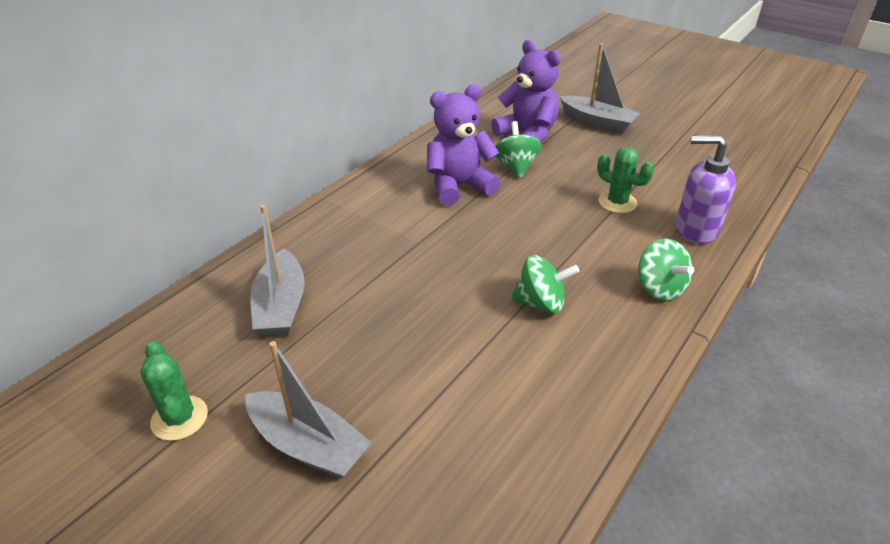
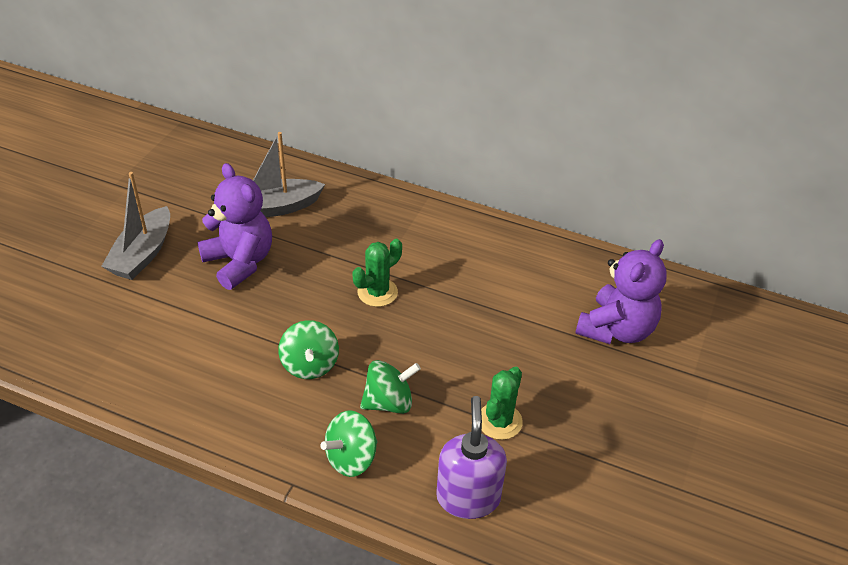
camera: 75 degrees right, 5 degrees up
(179, 418) = (162, 191): green cactus -> green cactus (377, 292)
(458, 186) = (482, 284): purple teddy bear -> purple teddy bear (239, 262)
(515, 167) = (540, 326): green spinning top -> green spinning top (389, 402)
(597, 122) = (687, 397): grey boat -> none

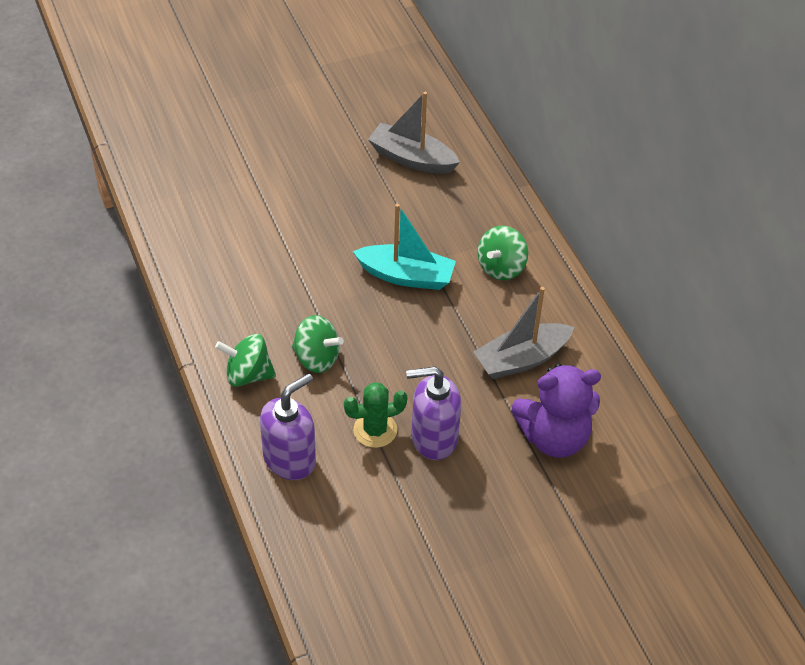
camera: 45 degrees right, 5 degrees up
(142, 254) = (279, 133): grey boat -> grey boat (521, 359)
(239, 262) = (336, 184): purple teddy bear -> none
(310, 365) = (296, 293): green spinning top -> green spinning top (501, 267)
(377, 292) = (406, 276): green cactus -> turquoise boat
(545, 393) = (433, 438): none -> purple soap dispenser

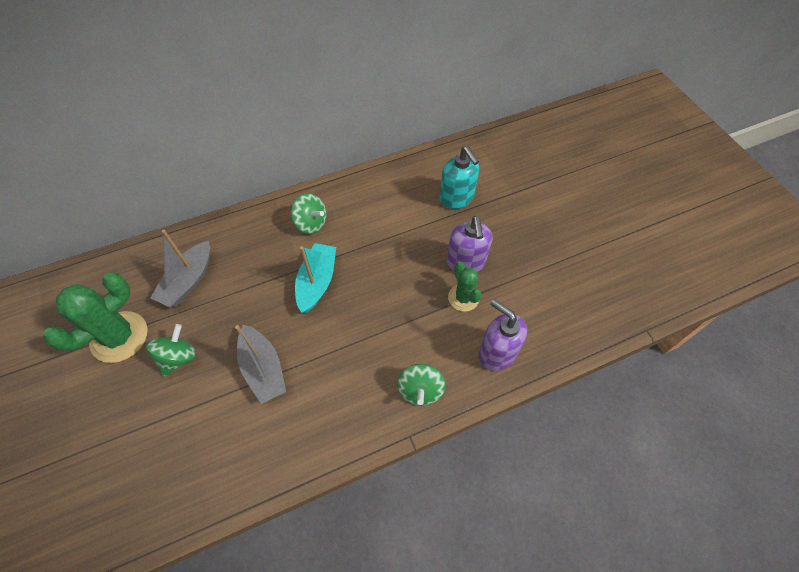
camera: 90 degrees left, 10 degrees up
(316, 358) = (400, 340): green spinning top -> green spinning top (178, 357)
(341, 113) = (119, 337): none -> green cactus
(521, 359) = (394, 213): grey boat -> grey boat (263, 369)
(554, 437) = (456, 198): purple teddy bear -> turquoise soap dispenser

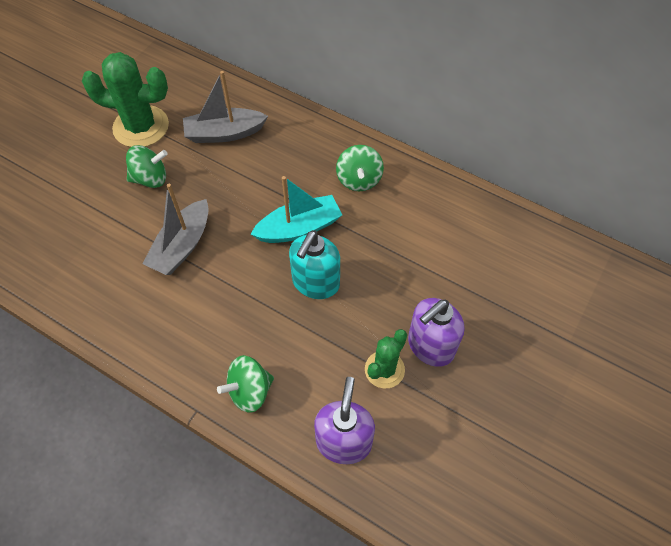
camera: 55 degrees right, 0 degrees up
(456, 198) = (507, 287): turquoise soap dispenser -> turquoise soap dispenser (315, 283)

